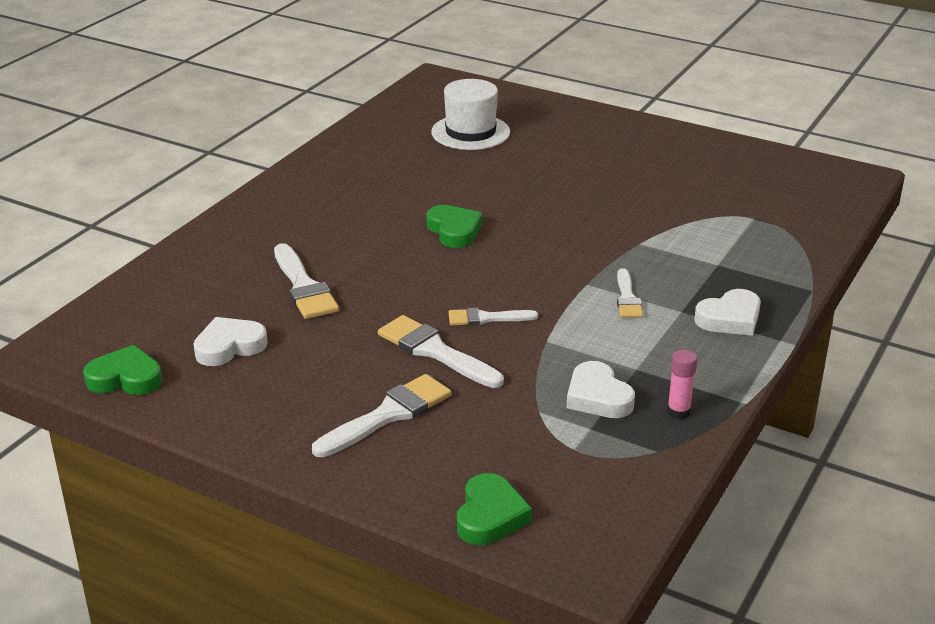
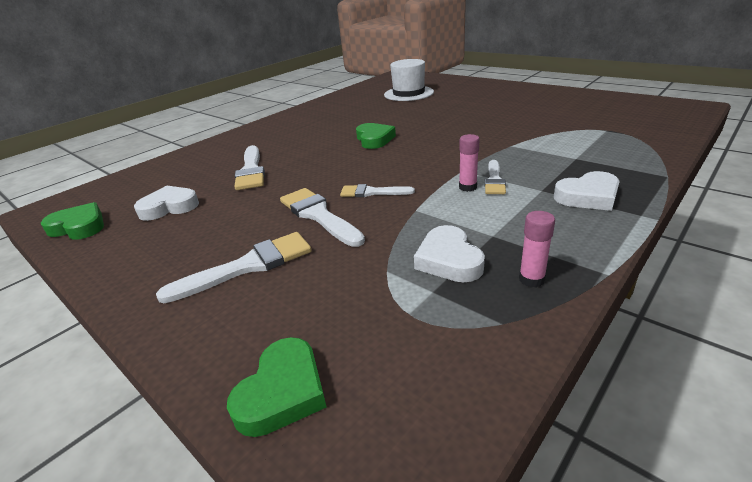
camera: 15 degrees right, 0 degrees up
(598, 309) = (467, 187): none -> pink glue stick

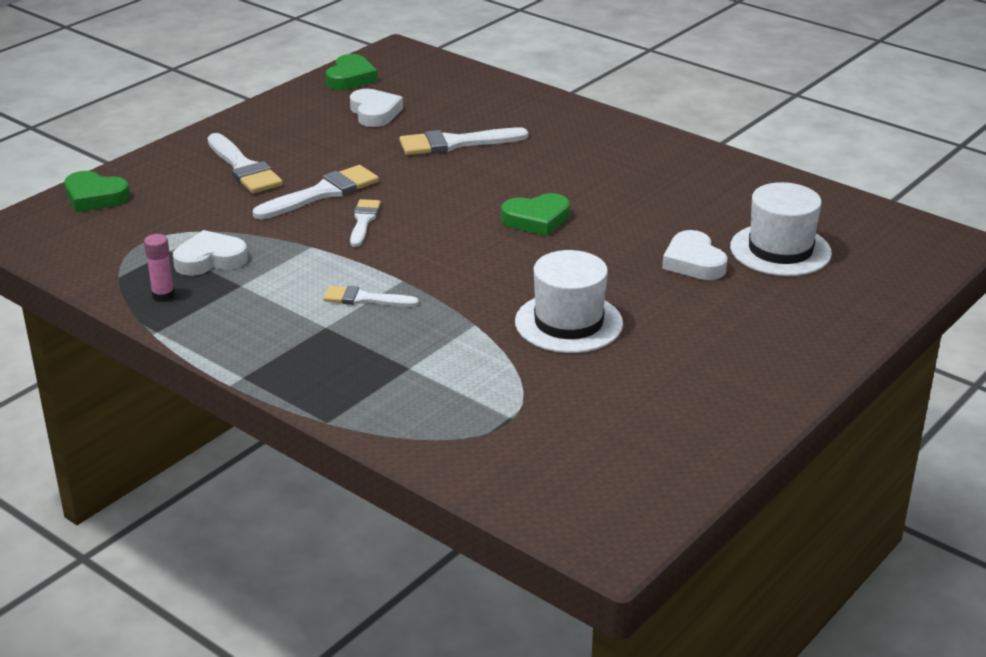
camera: 85 degrees right, 0 degrees up
(467, 187) = (352, 280): pink glue stick -> none
(497, 125) = (568, 323): none -> white hat
(588, 196) = (297, 353): white heart -> white heart (693, 262)

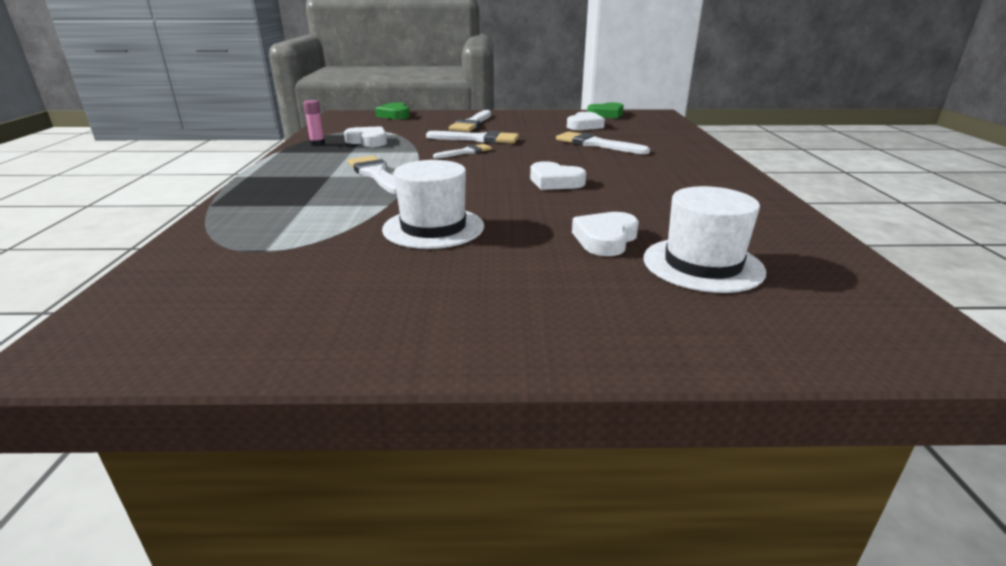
camera: 50 degrees right, 5 degrees down
(364, 299) = (376, 174): white brush -> white brush, size x1.62
(536, 219) = (555, 182): green heart -> white heart

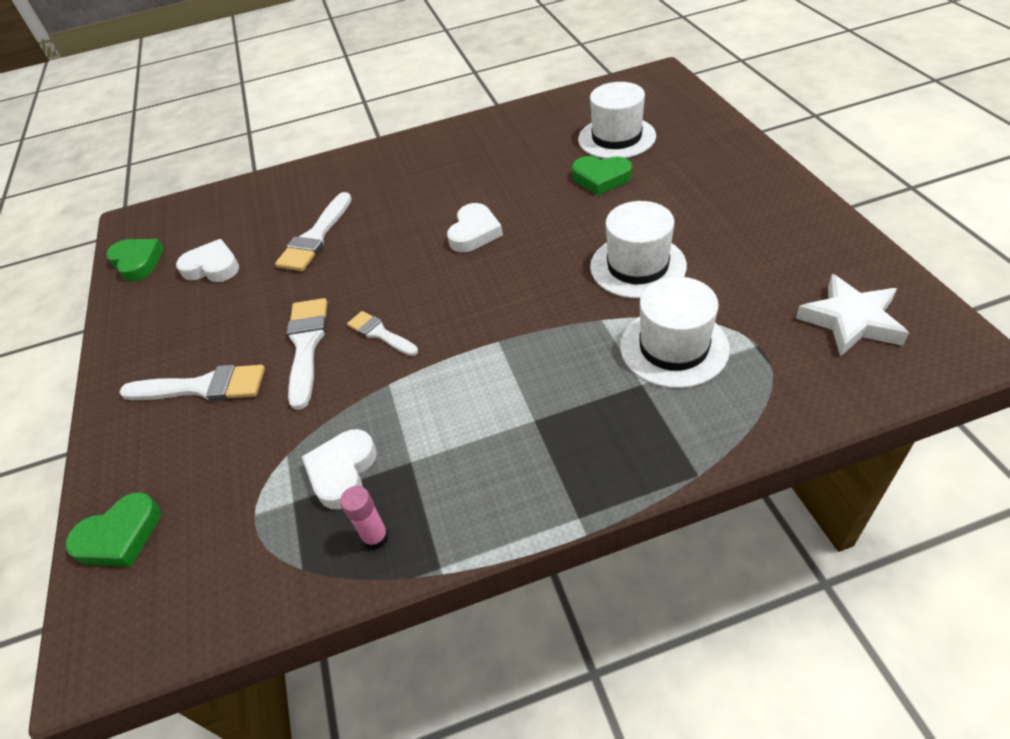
camera: 100 degrees left, 20 degrees up
(210, 302) = (851, 320): none -> white star
(318, 221) = (674, 347): none -> white hat
(376, 174) = (508, 376): white brush -> none
(605, 239) = (601, 178): white heart -> green heart

